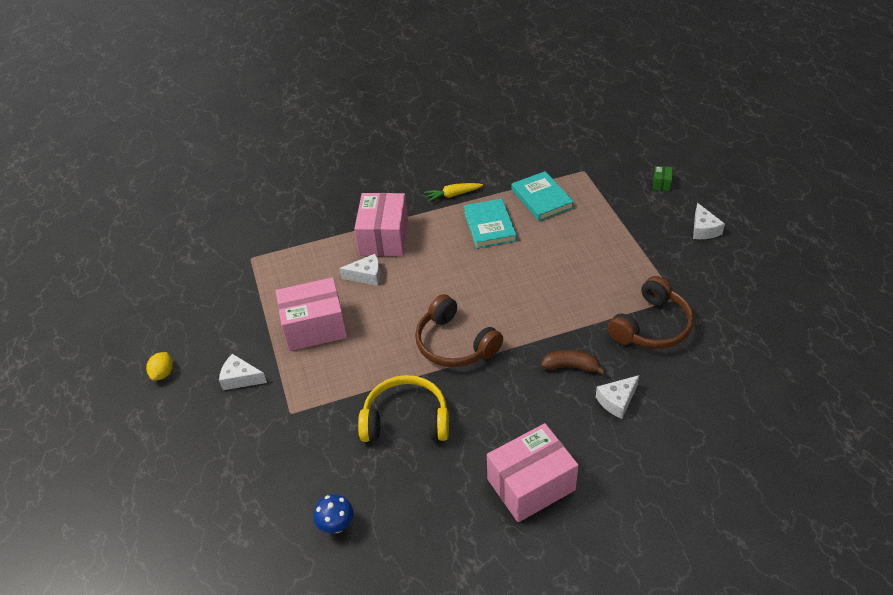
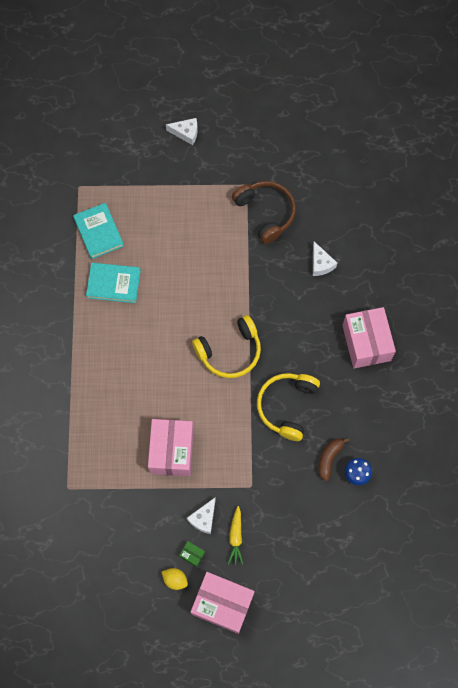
camera: 75 degrees left, 25 degrees up
(366, 276) = (130, 397): white cheese -> none
(384, 237) = (90, 371): pink box -> pink box (222, 604)
(453, 195) = (61, 299): yellow carrot -> yellow carrot (236, 537)
(454, 344) = (230, 352): brown headphones -> yellow headphones
(541, 199) = (98, 232): turquoise book -> turquoise book turned 75 degrees clockwise
(571, 366) = (281, 280): brown banana -> brown banana (329, 458)
(661, 183) = (121, 137): green box -> green box (192, 554)

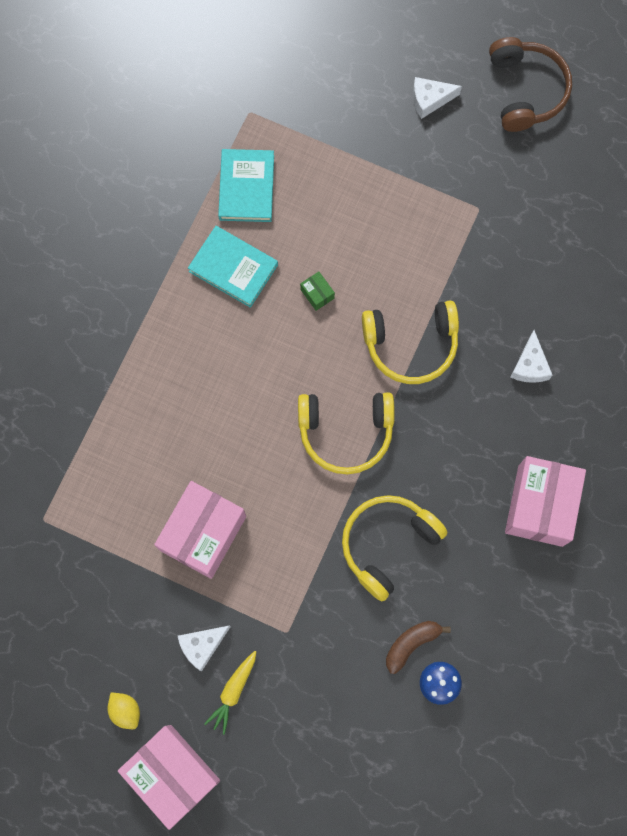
camera: 25 degrees right, 5 degrees up
(186, 133) = (430, 100): white cheese -> white cheese turned 135 degrees clockwise
(192, 554) = (164, 687): green box -> green box (317, 294)
(244, 282) = (411, 345): none -> yellow headphones
(266, 213) = (487, 260): brown headphones -> brown headphones (526, 90)

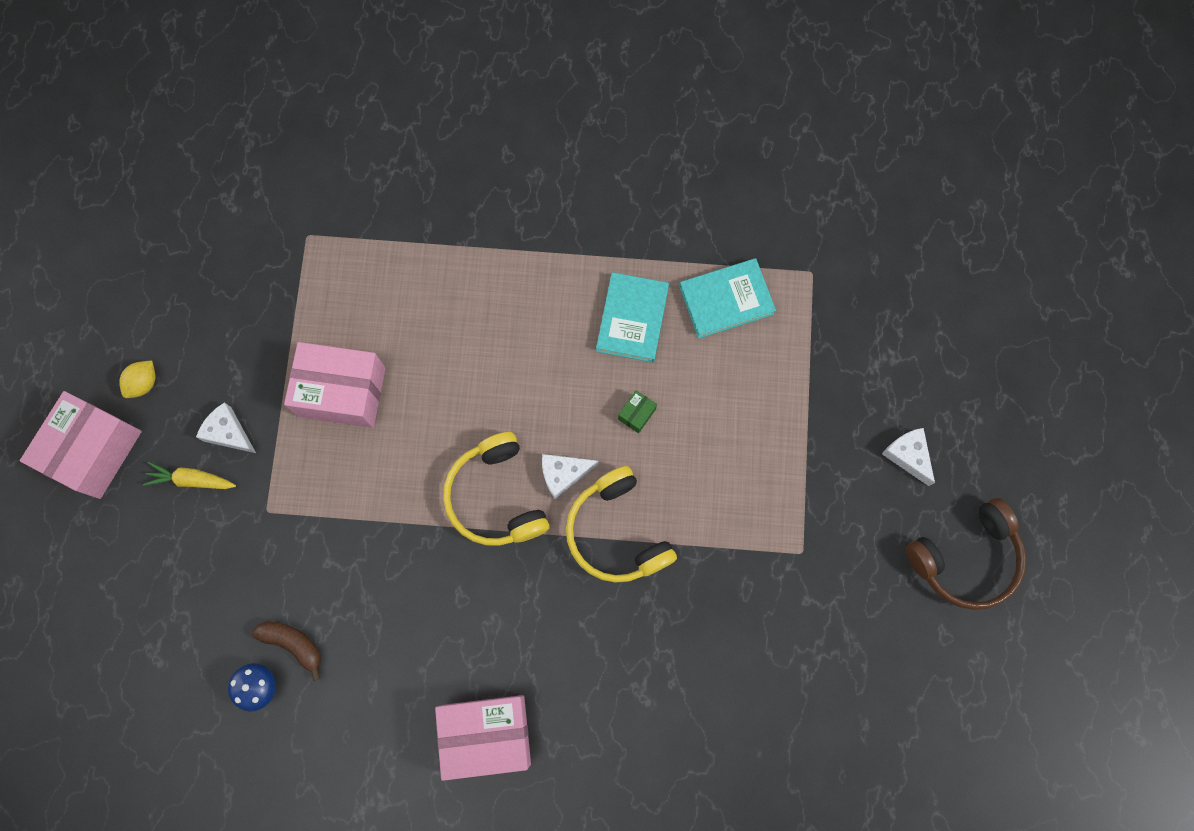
camera: 70 degrees right, 0 degrees up
(387, 544) = (391, 582): yellow headphones -> none
(529, 365) = (641, 670): white cheese -> white cheese (563, 474)

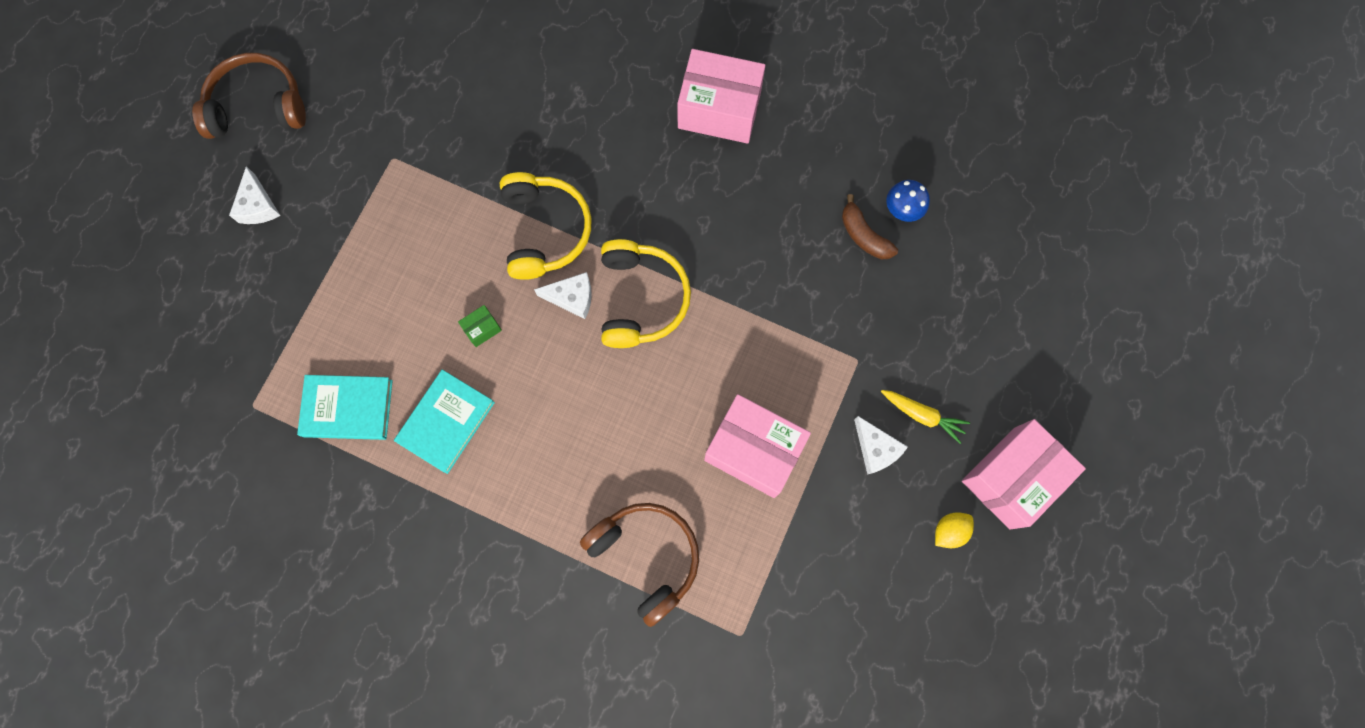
camera: 160 degrees left, 0 degrees up
(409, 269) = (646, 557): none -> brown headphones

